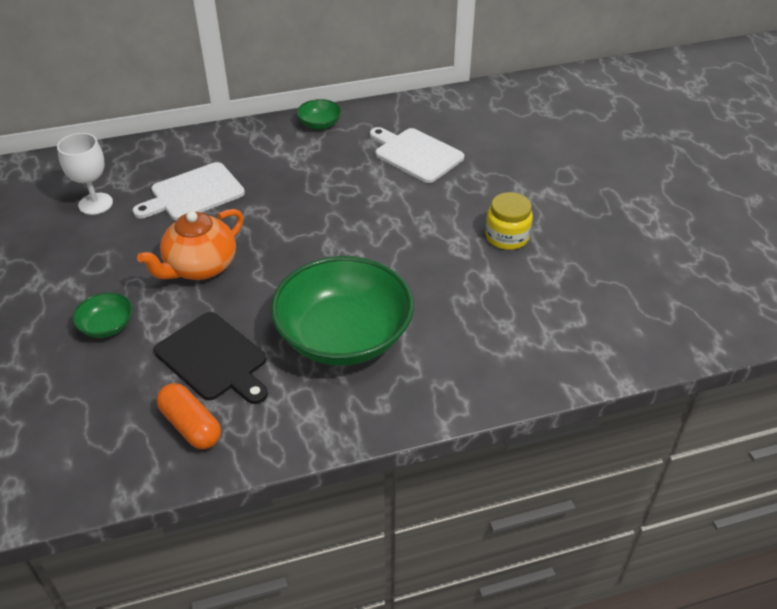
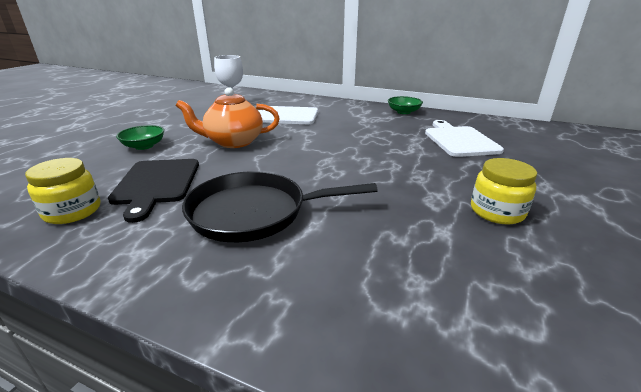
camera: 40 degrees right, 15 degrees down
(191, 425) = (72, 211): orange capsule -> yellow jar
(344, 336) = (254, 212): green bowl -> black pan

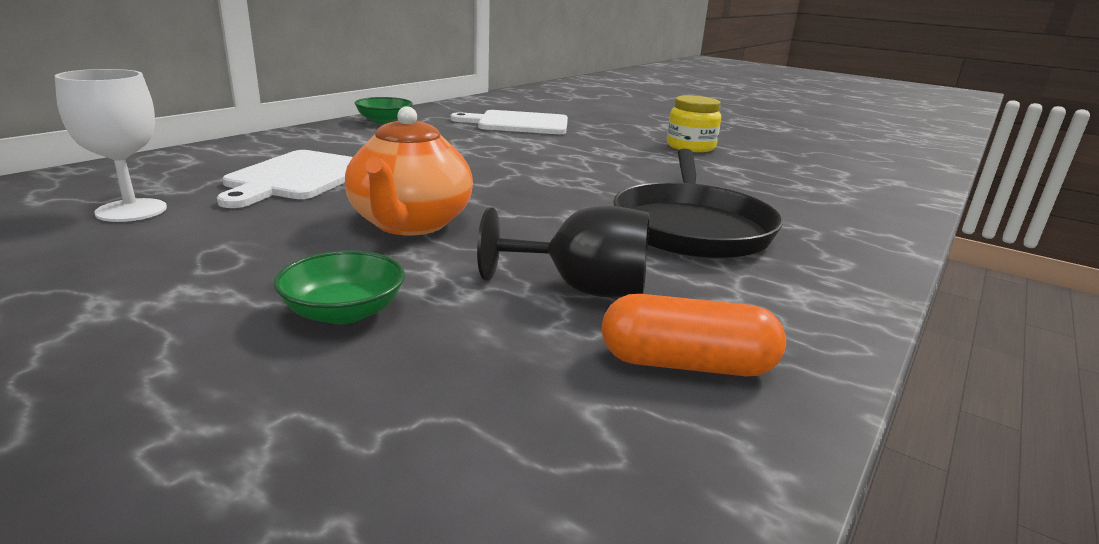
camera: 80 degrees left, 5 degrees down
(72, 211) = (686, 364): yellow jar -> orange capsule
(157, 183) = (582, 289): black cutting board -> black goblet

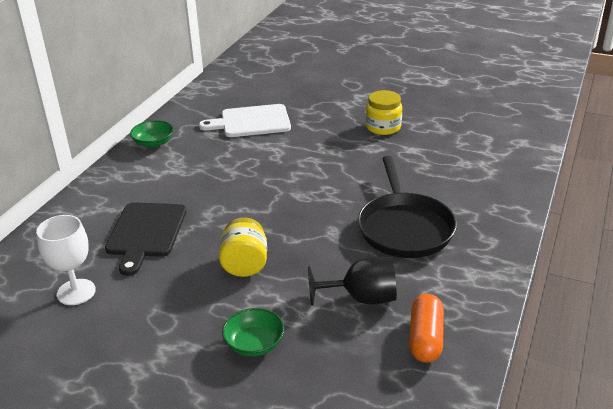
camera: 10 degrees left, 10 degrees up
(298, 177) = (146, 233): white cutting board -> black cutting board
(410, 224) = (245, 264): orange teapot -> yellow jar
(686, 364) = (425, 338): orange capsule -> orange capsule turned 75 degrees counterclockwise

